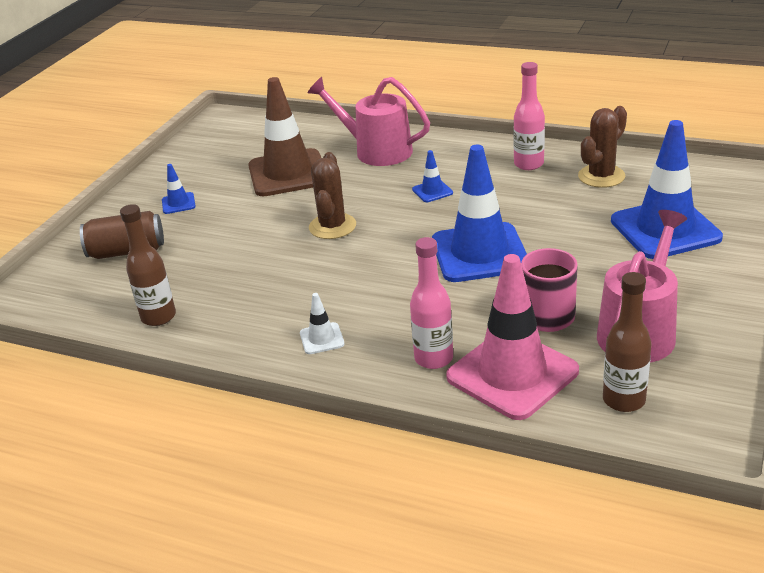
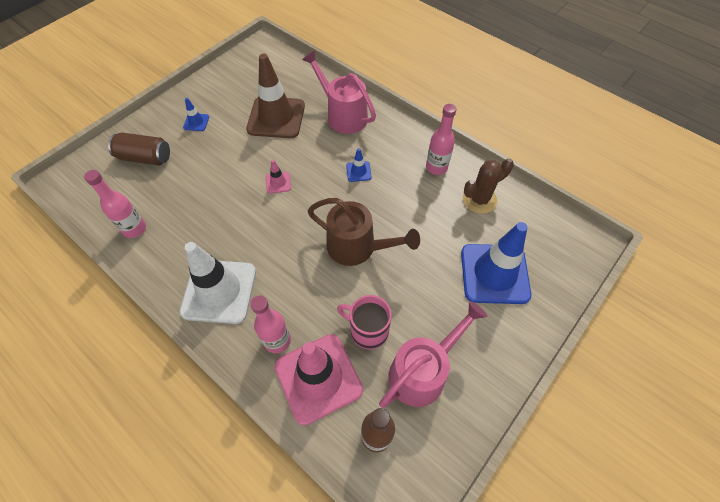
camera: 15 degrees right, 25 degrees up
(158, 317) = (134, 229): brown bottle -> pink bottle
(322, 339) = (219, 291): white traffic cone -> white traffic cone, size x2.37
(332, 226) = (278, 182): brown cactus -> pink traffic cone
(479, 253) = (358, 247): blue traffic cone -> brown watering can

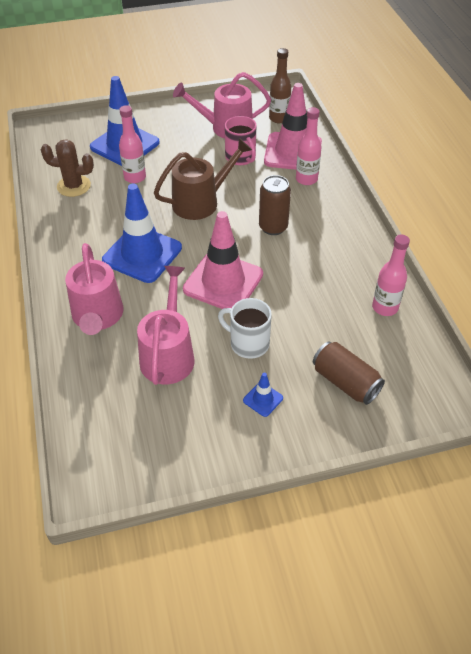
camera: 145 degrees left, 10 degrees down
(219, 291) = (331, 225): white traffic cone -> none
(228, 149) = (248, 343): none -> white mug
(273, 256) = (273, 227): none -> brown can
(276, 117) = (168, 354): brown traffic cone -> pink watering can
(278, 182) = (223, 282): pink traffic cone -> pink traffic cone, size x2.37
(358, 171) = (142, 254): blue traffic cone -> blue traffic cone, size x2.37
(358, 247) = (201, 202): brown watering can -> brown watering can turned 90 degrees clockwise
(436, 167) = (74, 223): pink bottle -> pink bottle (135, 177)

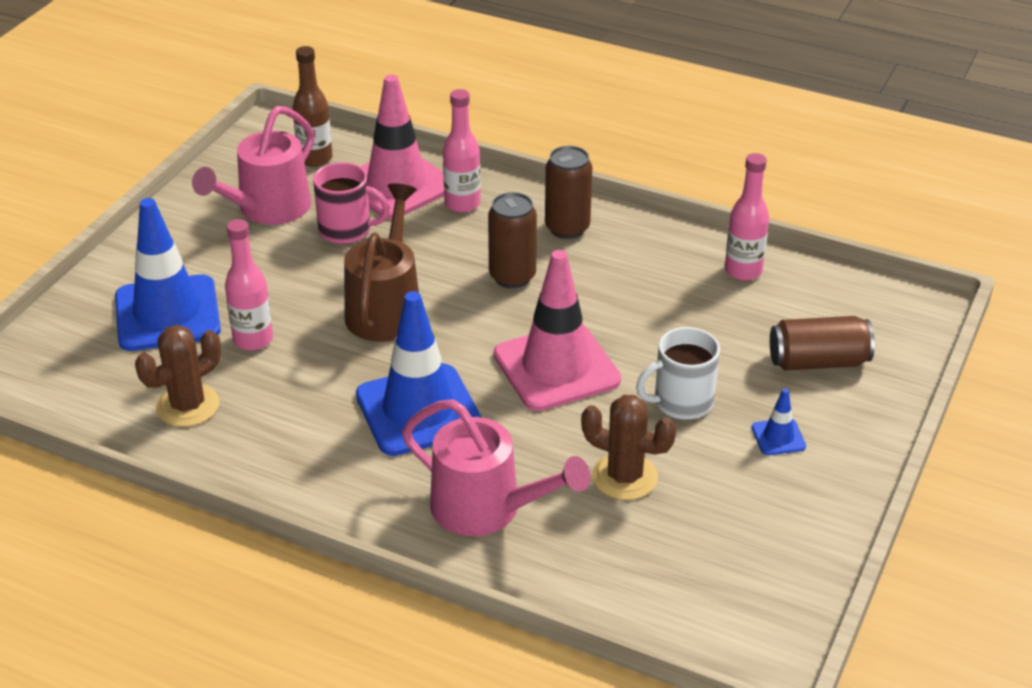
camera: 50 degrees left, 10 degrees down
(168, 354) = (624, 477): pink watering can -> brown cactus
(334, 223) = (567, 228): none -> brown can

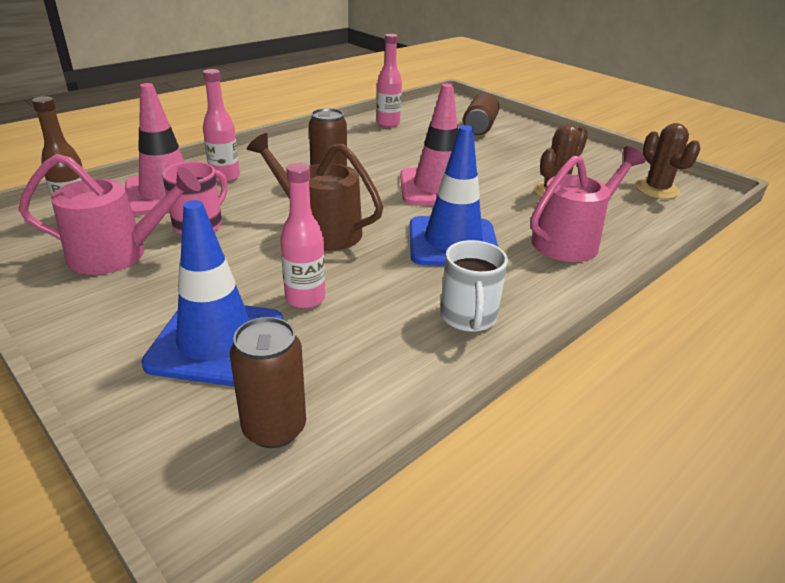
camera: 70 degrees left, 5 degrees down
(188, 406) = (375, 355): brown cactus -> brown cactus (656, 189)
(267, 209) = (119, 254): pink watering can -> pink watering can turned 60 degrees counterclockwise
(567, 228) = (295, 153): brown can -> brown can (274, 428)
(681, 402) = (494, 163): white mug -> white mug (468, 317)
(778, 437) = (536, 149): blue traffic cone -> none

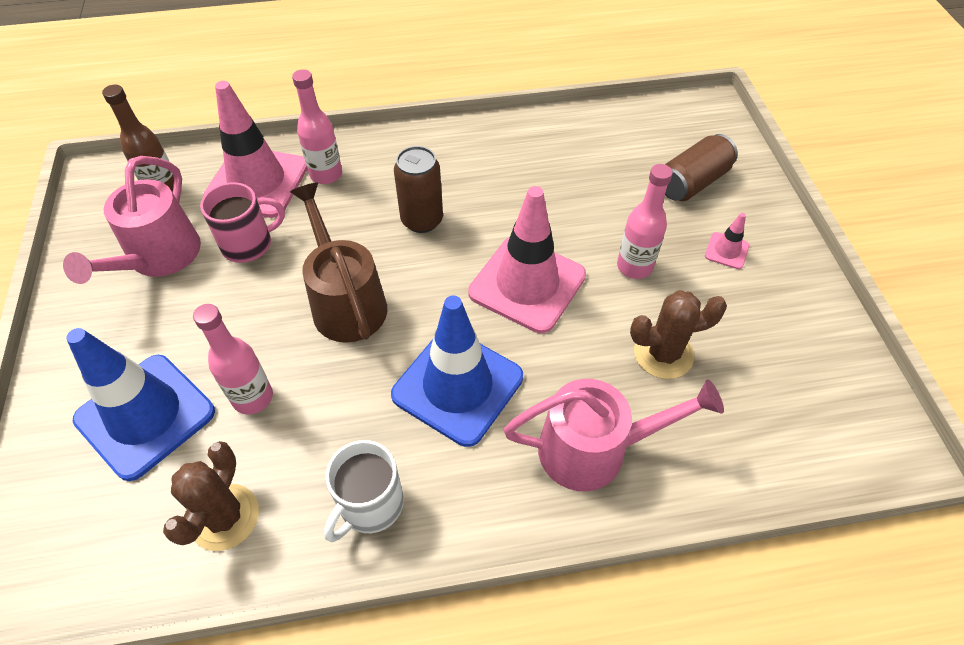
camera: 35 degrees right, 20 degrees up
(119, 254) = (158, 258): pink watering can -> pink watering can turned 75 degrees clockwise
(274, 428) = (110, 542): brown can -> none
(388, 123) = (578, 135): pink bottle -> pink bottle (634, 266)
(533, 147) = (726, 251): none -> pink traffic cone
(656, 189) = (815, 411): brown cactus -> brown cactus (224, 517)

